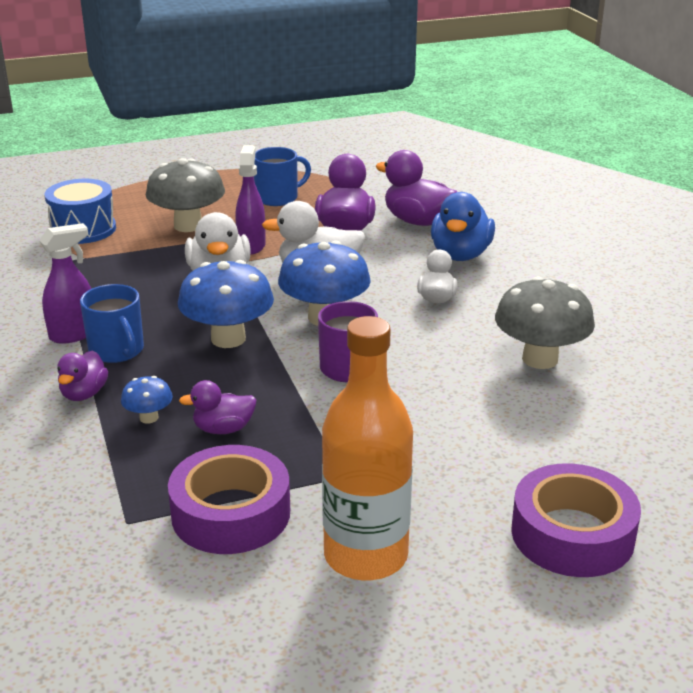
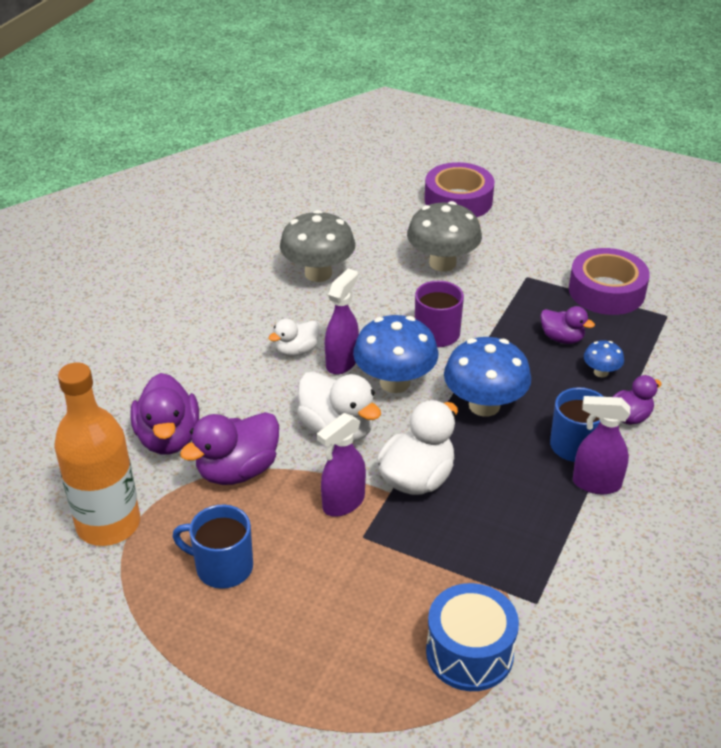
camera: 135 degrees left, 10 degrees up
(188, 226) = (362, 579): grey mushroom -> grey mushroom (442, 263)
(365, 555) = (562, 240): orange bottle -> orange bottle (108, 524)
(388, 309) = (342, 362): none -> purple spray bottle
(460, 255) = (209, 378): blue duck -> none

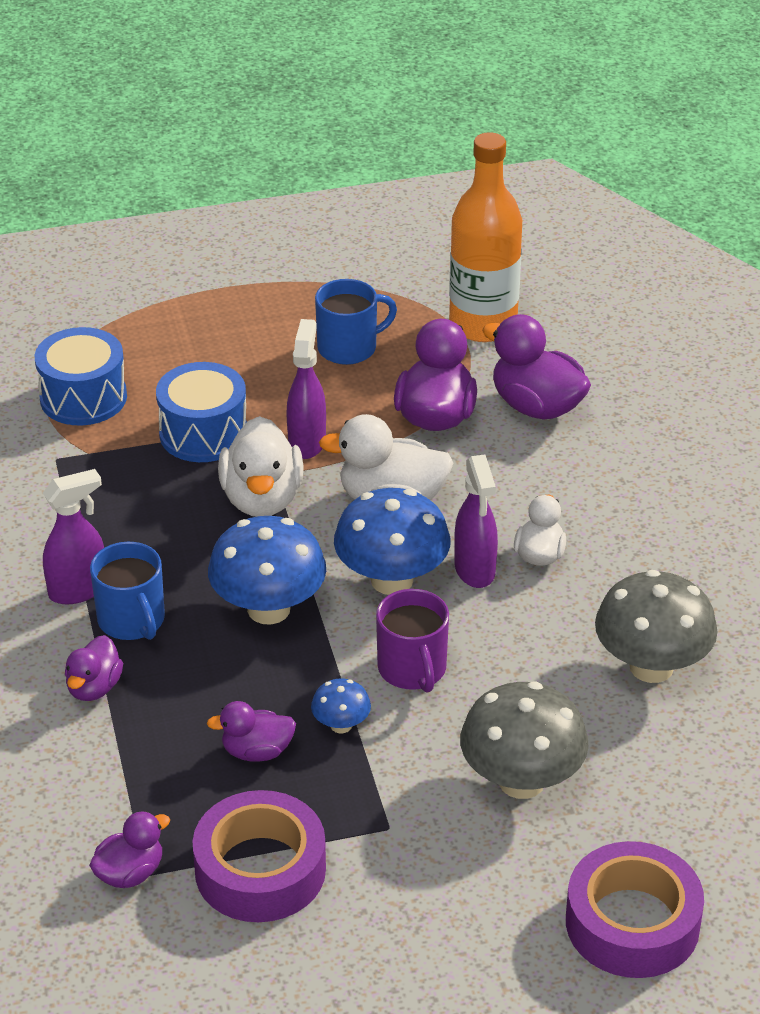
camera: 140 degrees right, 0 degrees up
(407, 556) = (203, 433): none -> blue drum
(601, 372) = (170, 729): blue mushroom -> blue mushroom (341, 725)
(675, 320) = (130, 873): none -> purple duck

